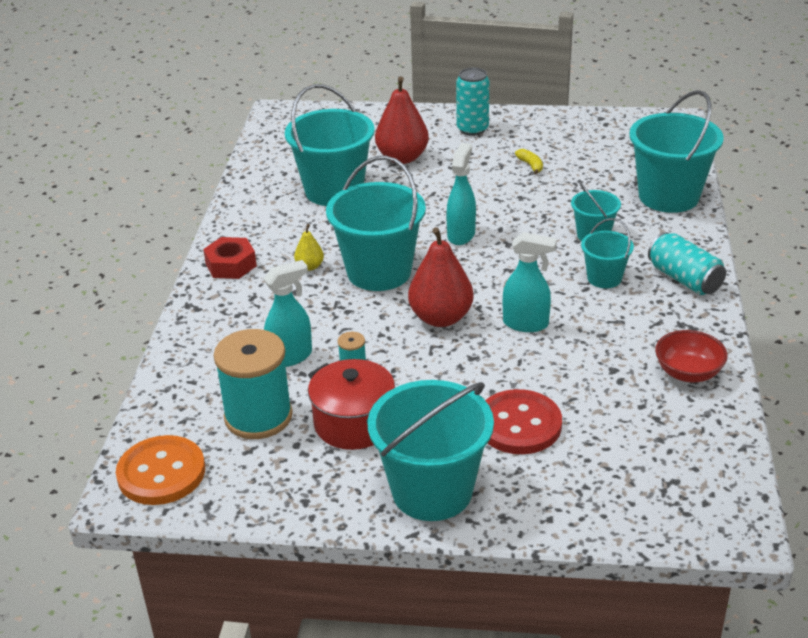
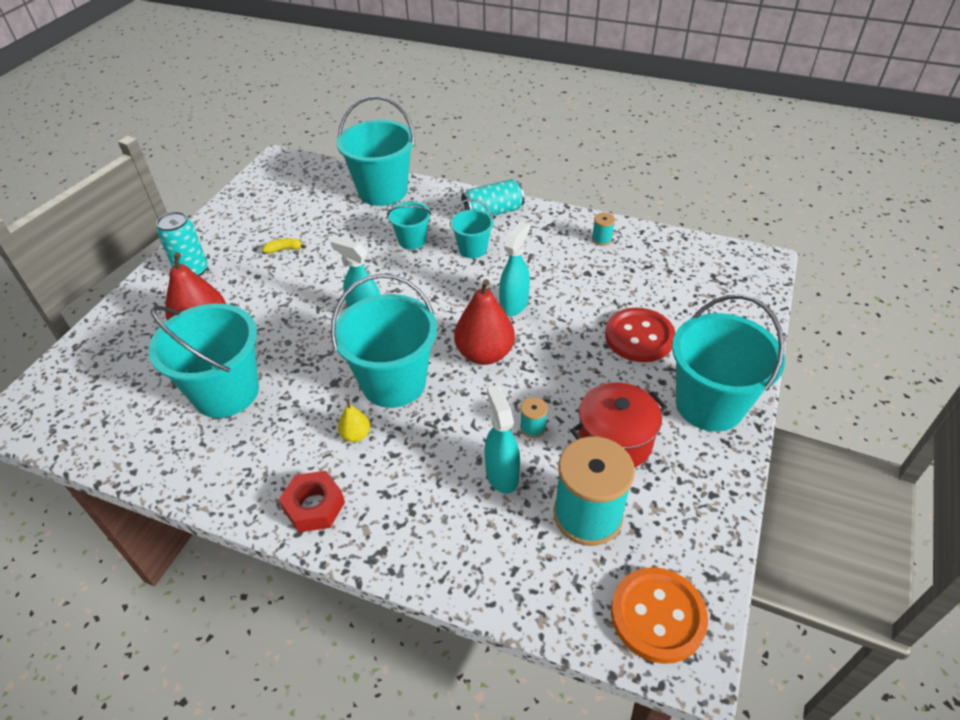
camera: 75 degrees left, 10 degrees up
(688, 373) = (601, 239): red bowl -> turquoise spool

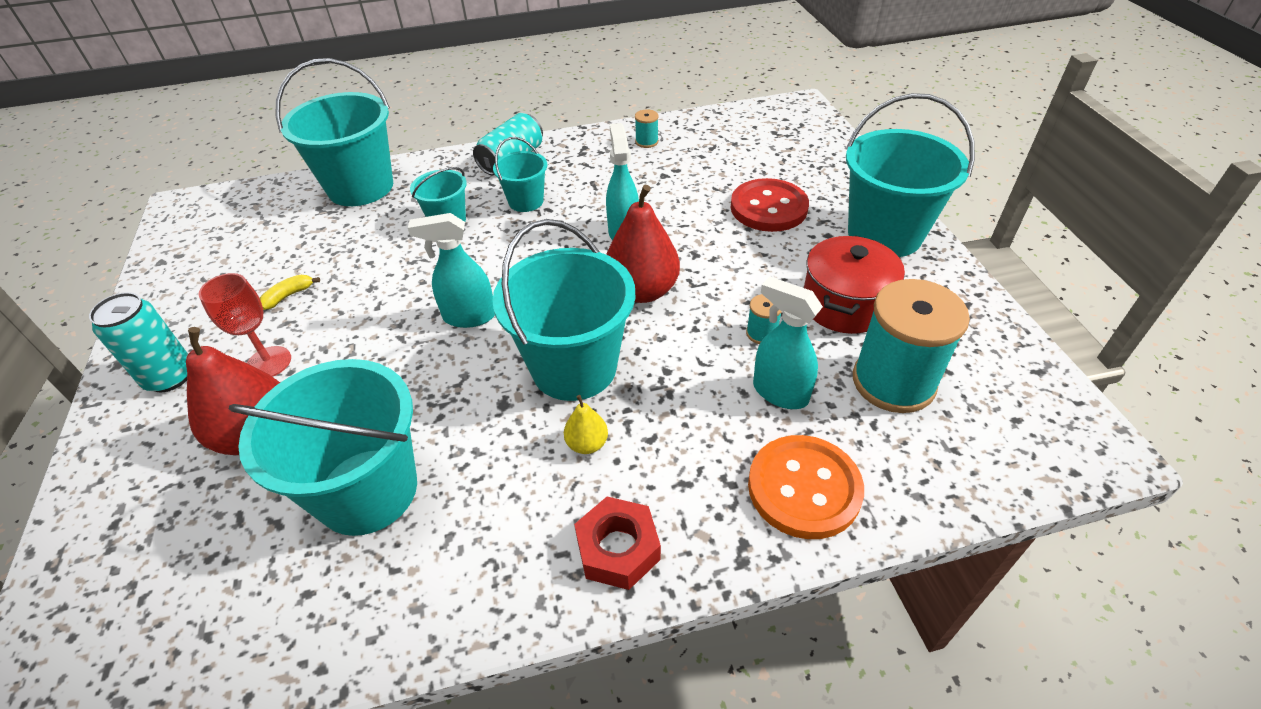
camera: 35 degrees left, 0 degrees up
(242, 287) = (269, 362): none -> red goblet
(657, 616) = (1040, 431): orange button -> orange button (804, 488)

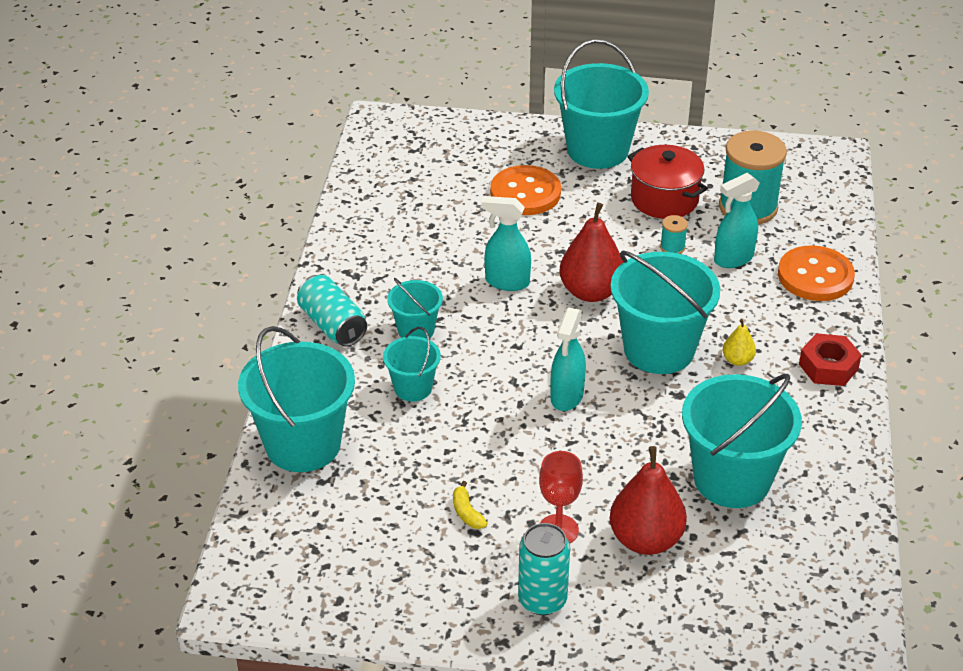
camera: 70 degrees left, 5 degrees down
(646, 142) = (369, 229): turquoise spool -> none
(768, 208) = (525, 193): red button -> orange button

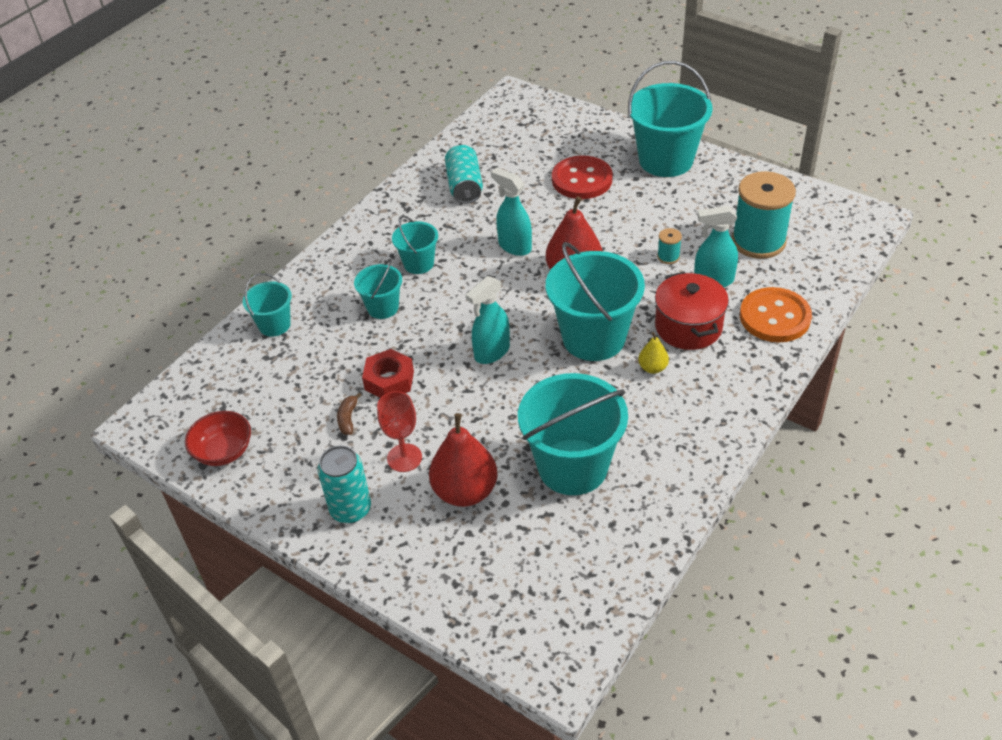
camera: 30 degrees right, 5 degrees up
(303, 444) = (274, 325): turquoise bucket -> turquoise bucket, size x0.52
(332, 325) = (362, 241): turquoise can -> turquoise can (464, 186)
(355, 594) = (223, 451): none -> red bowl
(467, 513) = (348, 418): yellow banana -> brown banana
(525, 193) = (582, 180): orange button -> red button
(664, 199) = (691, 215): red pot -> red pot (688, 327)
(828, 367) = (728, 399): red nut -> red nut (389, 380)

